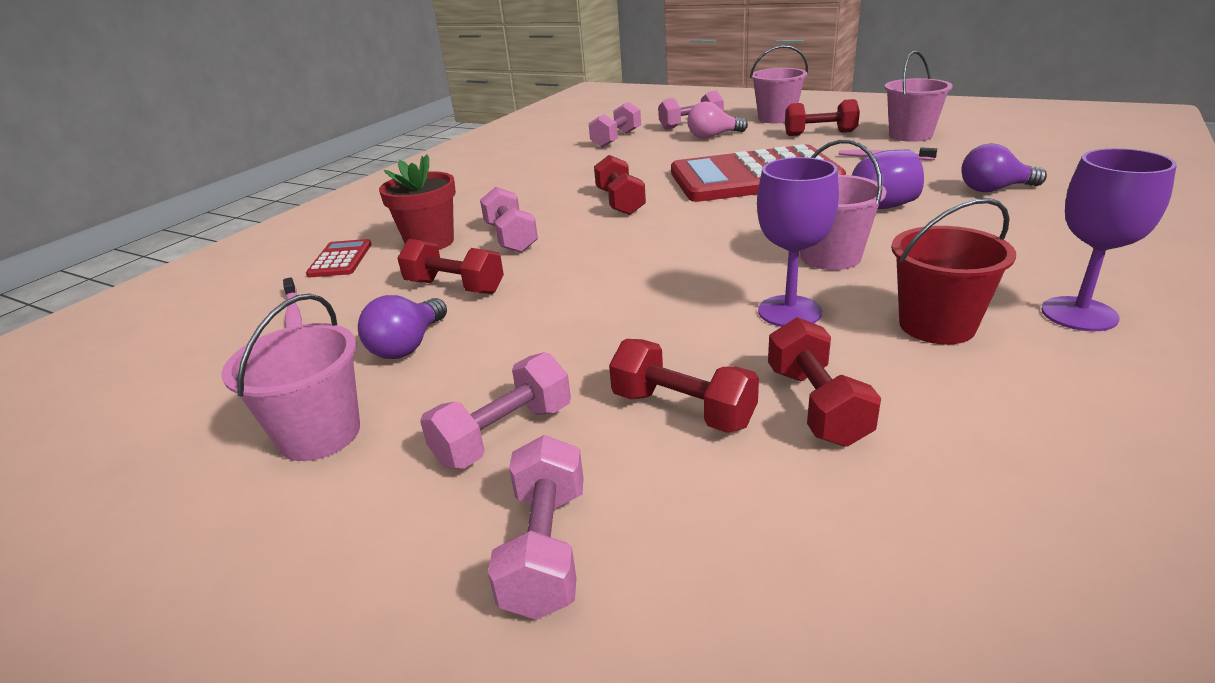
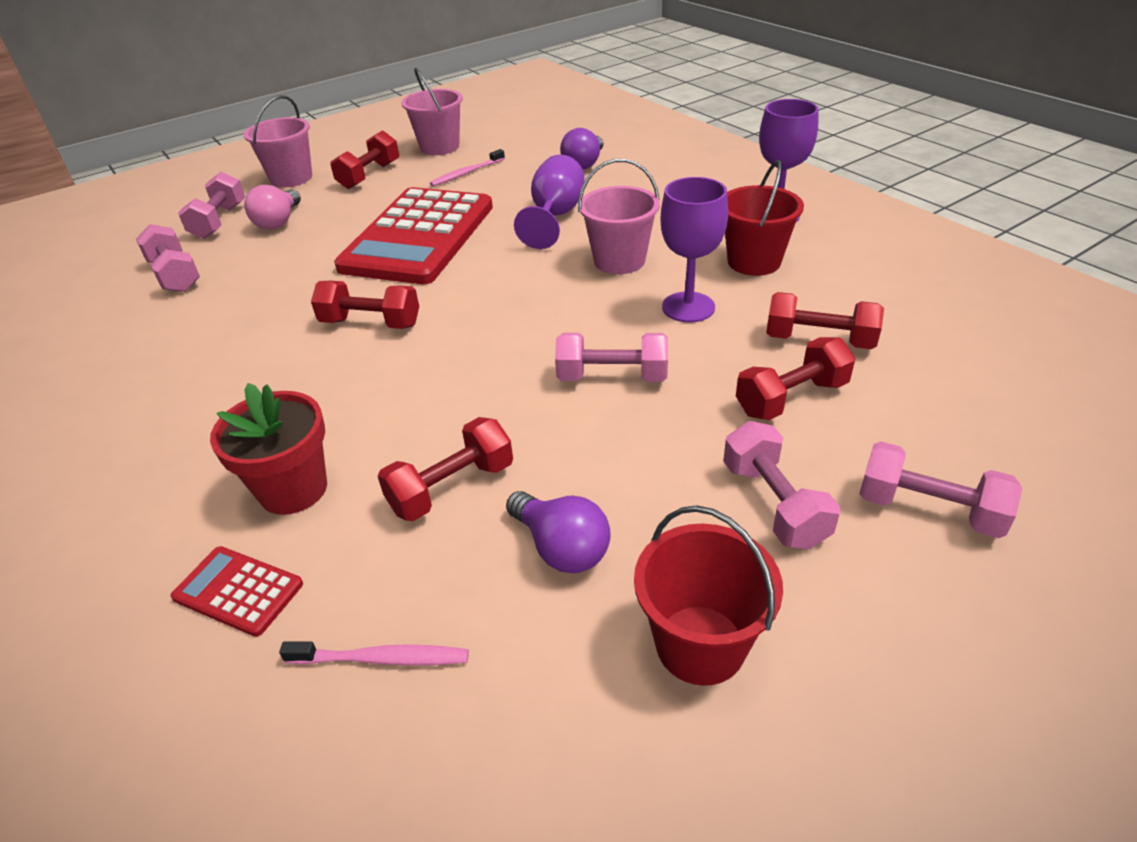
camera: 65 degrees left, 10 degrees up
(320, 434) = (700, 644): pink bucket -> red bucket
(511, 238) = (367, 419): pink dumbbell -> pink dumbbell (612, 377)

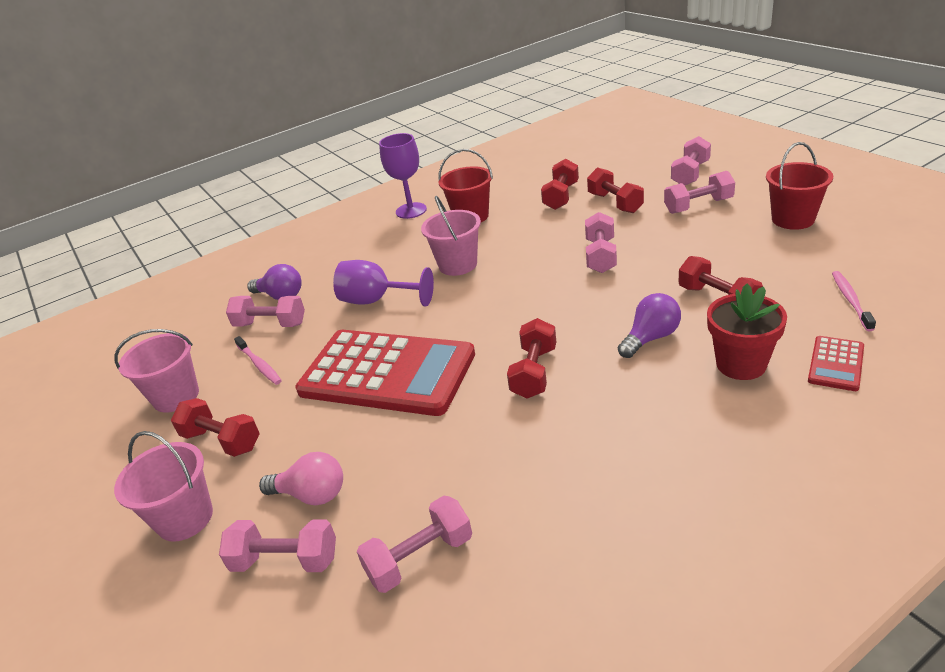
camera: 85 degrees left, 5 degrees down
(532, 167) = (270, 324): none -> pink dumbbell
(561, 548) = (751, 258): purple light bulb -> purple light bulb (651, 338)
(688, 307) = (523, 236): purple goblet -> none

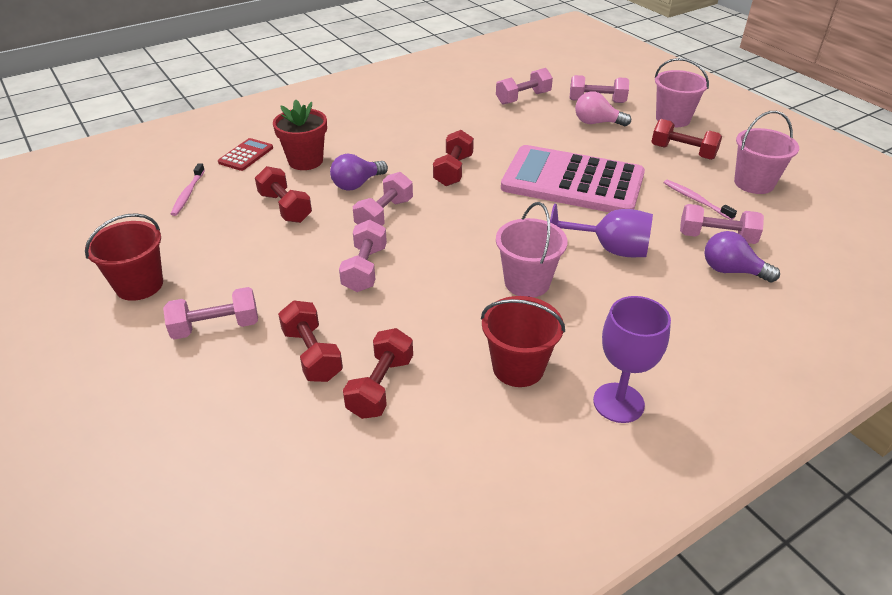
camera: 175 degrees right, 5 degrees up
(387, 373) = (572, 182): red calculator -> pink calculator
(690, 174) = (176, 399): pink dumbbell -> pink dumbbell (384, 215)

